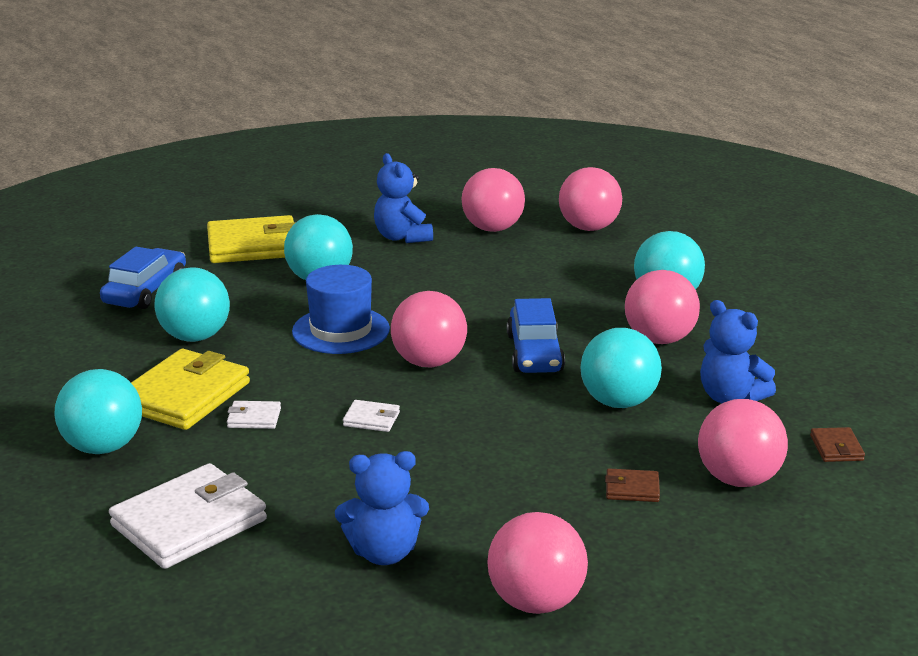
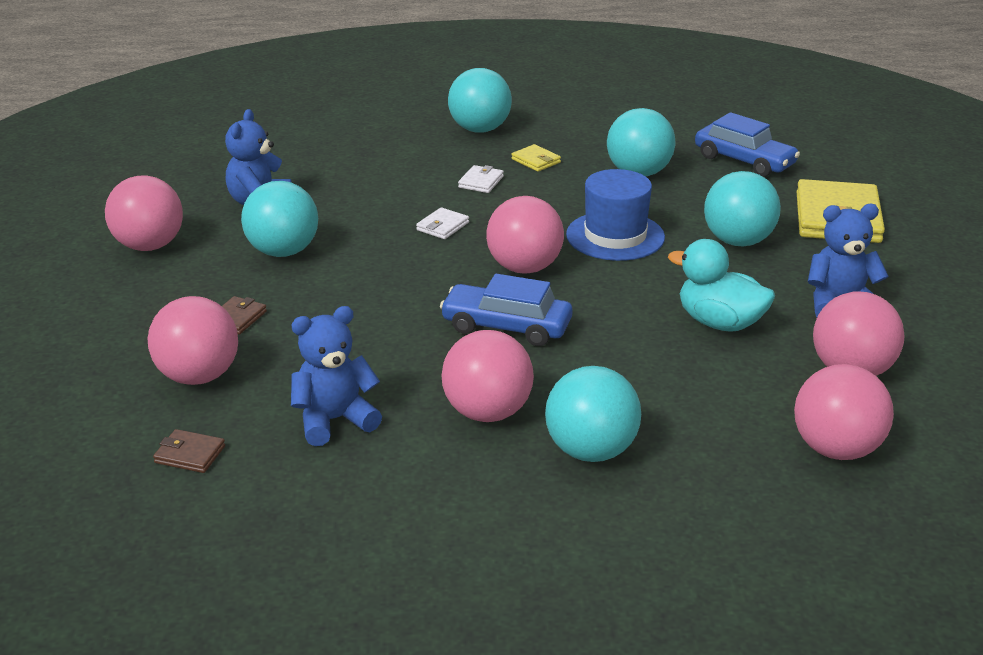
camera: 110 degrees right, 5 degrees up
(185, 396) = (536, 161): yellow wallet -> yellow wallet, size x0.44
(189, 523) = (358, 148): white wallet -> none
(462, 274) = (719, 323): none -> turquoise duck
(618, 402) = (378, 350): turquoise ball -> turquoise ball (283, 252)

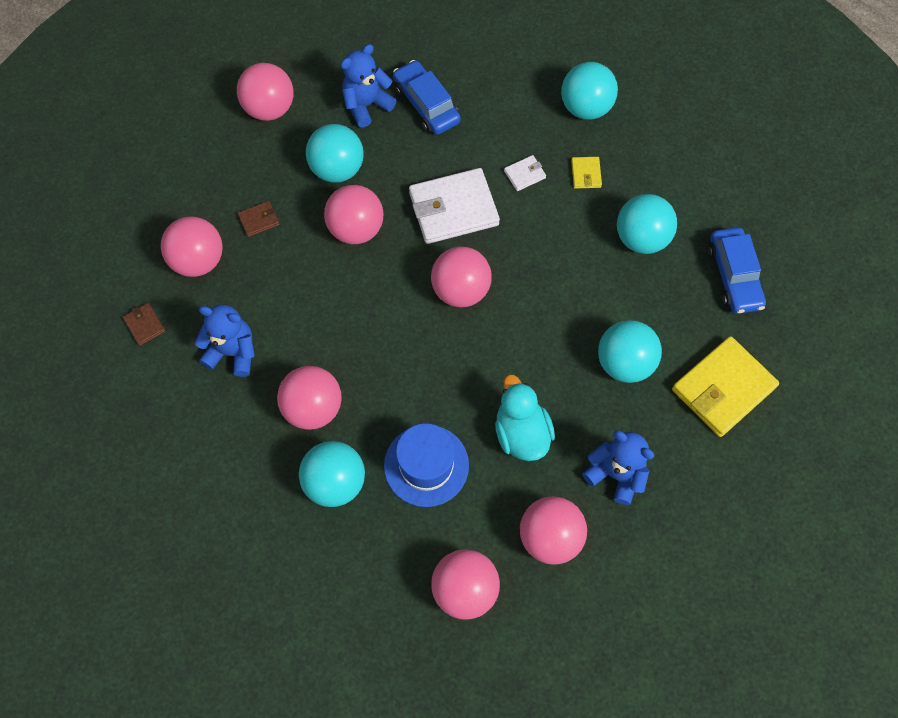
camera: 40 degrees right, 35 degrees up
(359, 278) = (356, 229): none -> pink ball
(442, 226) = (453, 209): white wallet -> white wallet, size x2.26
(506, 326) = (395, 340): blue car -> blue car (426, 104)
(615, 236) = (550, 298): blue hat -> blue hat (426, 465)

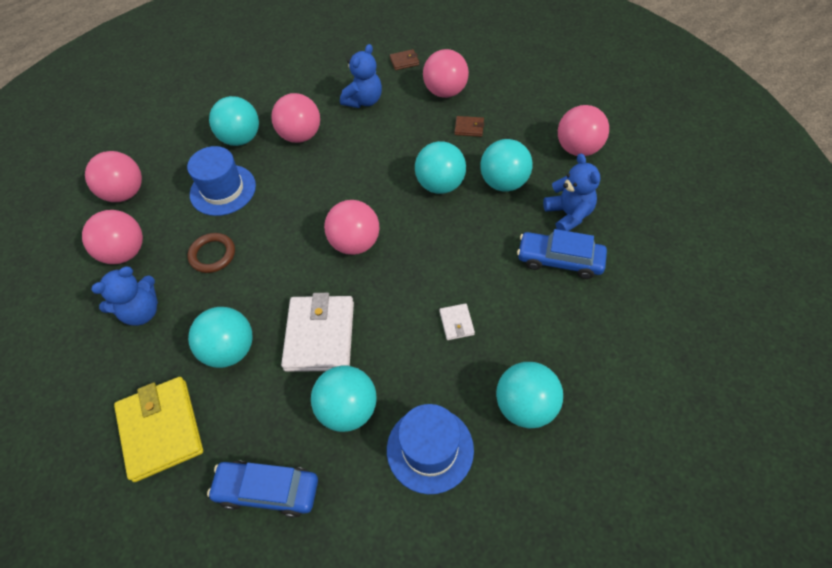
camera: 110 degrees right, 10 degrees down
(259, 220) = (469, 128): brown wallet -> brown wallet turned 75 degrees counterclockwise
(356, 229) = (440, 185): pink ball -> turquoise ball
(426, 104) = (559, 260): blue car -> blue car turned 150 degrees counterclockwise
(453, 209) = (437, 256): white wallet -> white wallet (320, 335)
(521, 433) = (212, 255): turquoise duck -> brown ring
(586, 174) = (440, 379): yellow wallet -> none
(650, 167) = (430, 449): none -> blue hat

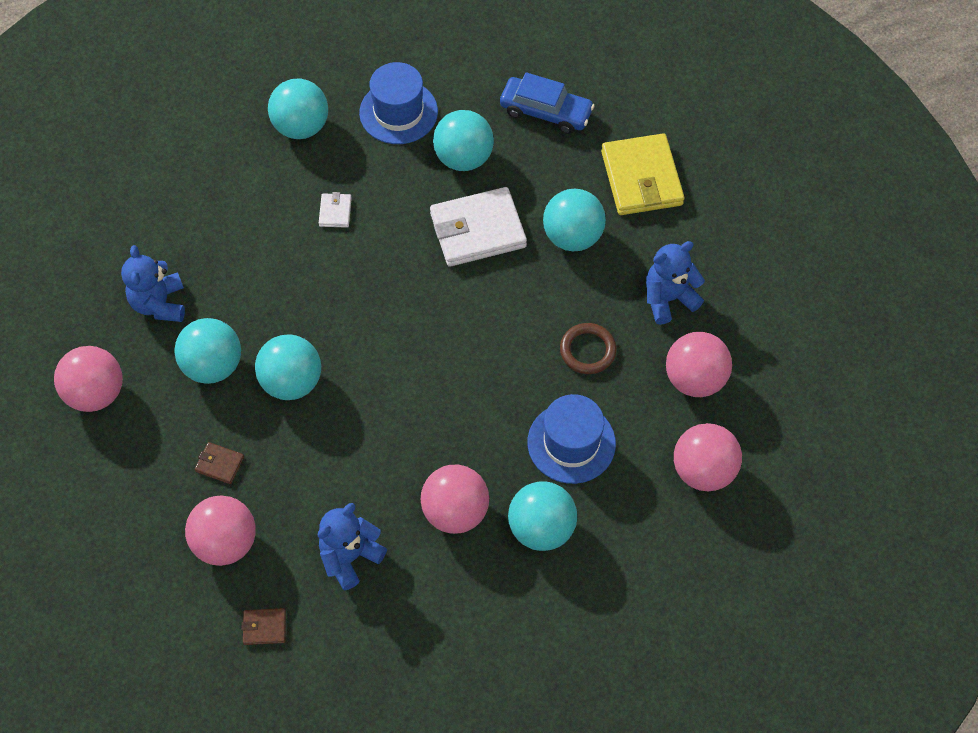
camera: 170 degrees left, 5 degrees up
(320, 335) = (477, 230): white wallet -> white wallet turned 60 degrees clockwise
(355, 243) = (417, 326): pink ball -> none
(559, 260) = (199, 252): blue car -> none

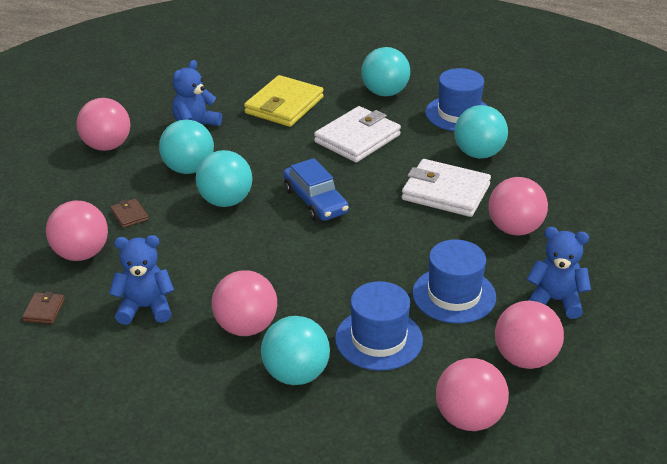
camera: 40 degrees right, 25 degrees down
(264, 627) = (44, 310): brown wallet -> brown wallet turned 60 degrees clockwise
(335, 212) = (357, 138): white wallet -> white wallet, size x2.26
(546, 112) = (568, 159): blue car -> blue car (315, 201)
(572, 236) = (515, 229): turquoise ball -> pink ball
(587, 350) = (454, 295): brown ring -> blue hat
(641, 178) = (607, 225): yellow wallet -> yellow wallet (284, 105)

